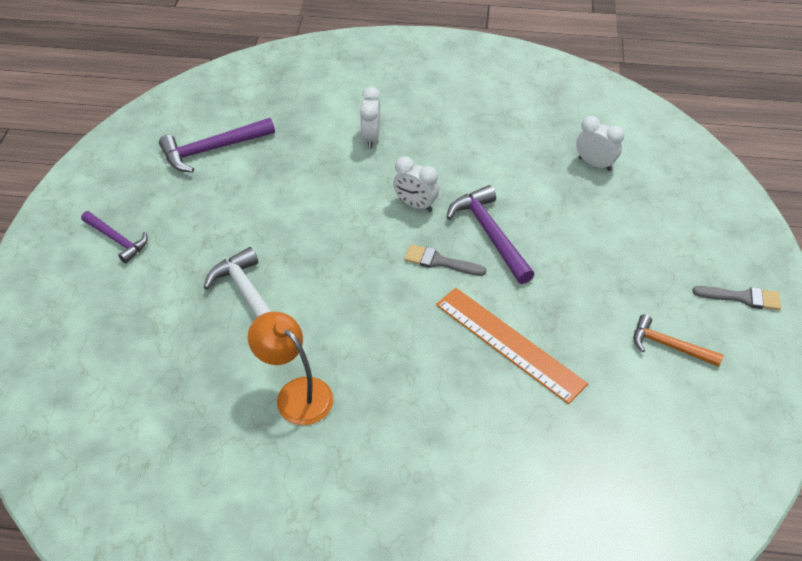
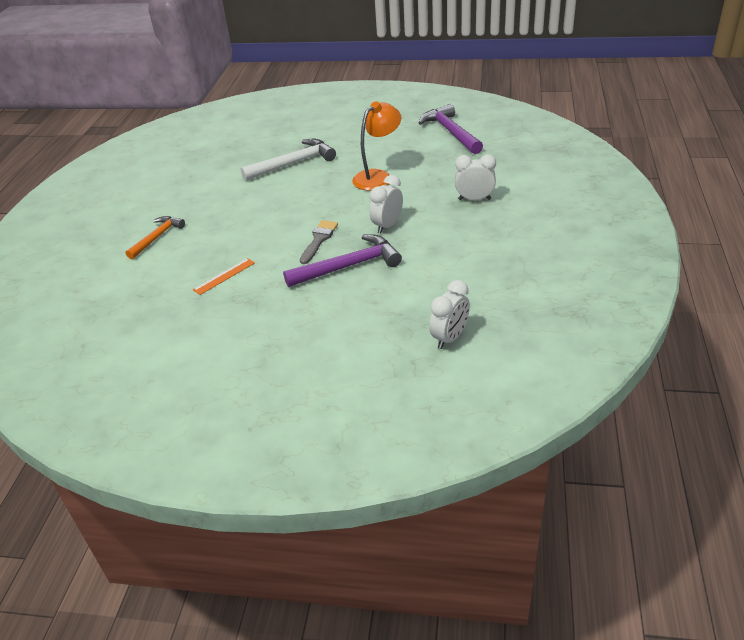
camera: 95 degrees right, 10 degrees down
(117, 240) = (356, 112): purple hammer -> none
(296, 393) = (209, 186): orange lamp -> orange lamp (378, 177)
(509, 343) = (224, 276): orange ruler -> orange ruler, size x0.47
(669, 346) = (193, 372): orange hammer -> orange hammer (157, 237)
(742, 297) = (239, 437): grey brush -> none

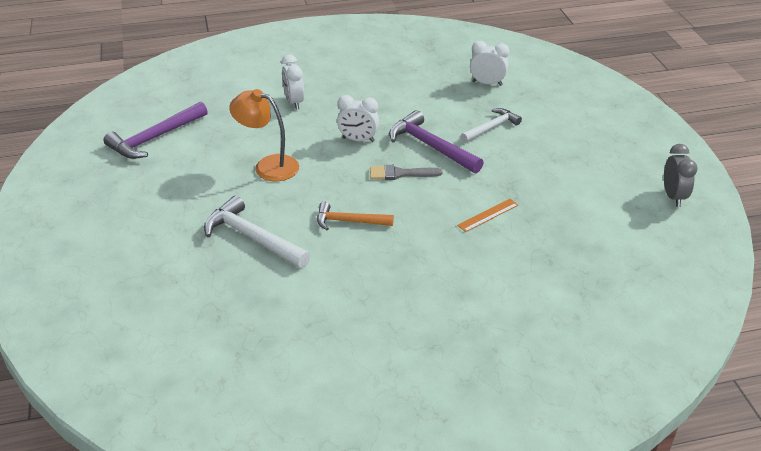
camera: 115 degrees left, 0 degrees up
(139, 417) = (673, 196): none -> grey clock
(157, 237) = (454, 294): orange hammer -> orange hammer (349, 221)
(224, 276) = (488, 215): orange ruler -> orange ruler turned 60 degrees counterclockwise
(355, 315) = (491, 127): none -> white hammer

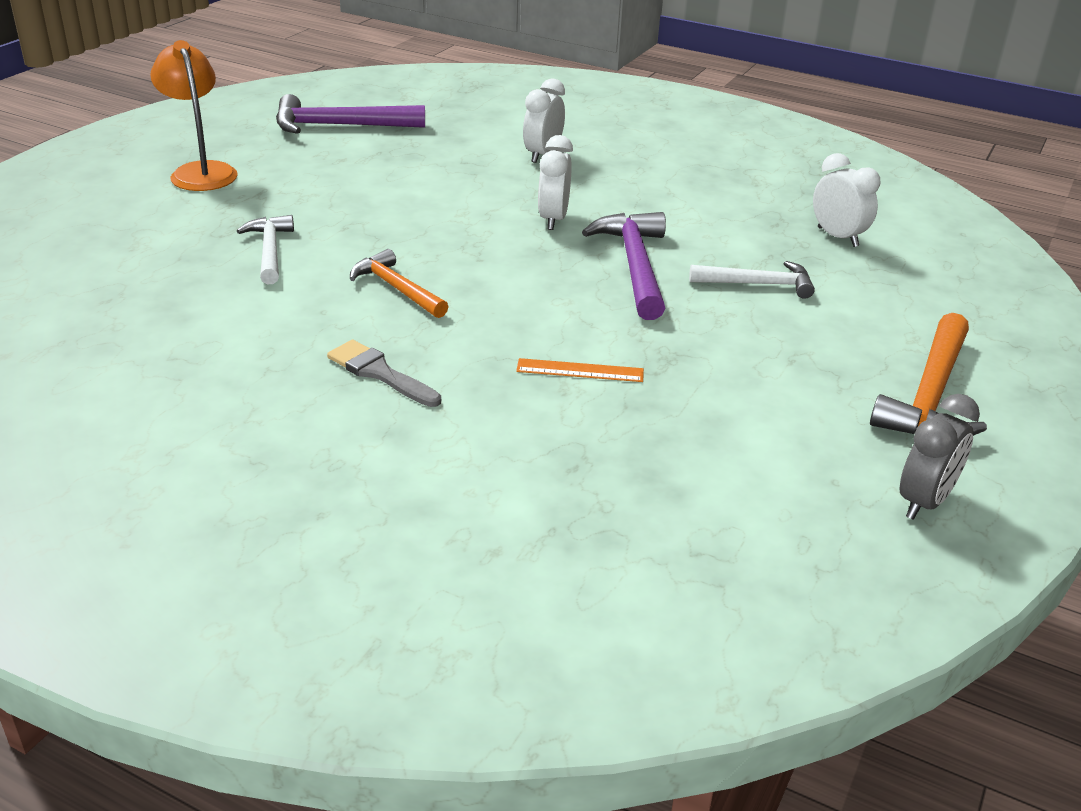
camera: 40 degrees right, 5 degrees down
(252, 238) = (269, 251): white hammer -> white hammer, size x0.65
(268, 166) = (406, 197): orange lamp -> orange lamp (201, 171)
(358, 140) = (553, 219): white clock -> white clock turned 45 degrees clockwise
(400, 174) = (544, 274): grey brush -> grey brush (380, 373)
(618, 147) = (930, 395): none -> orange hammer

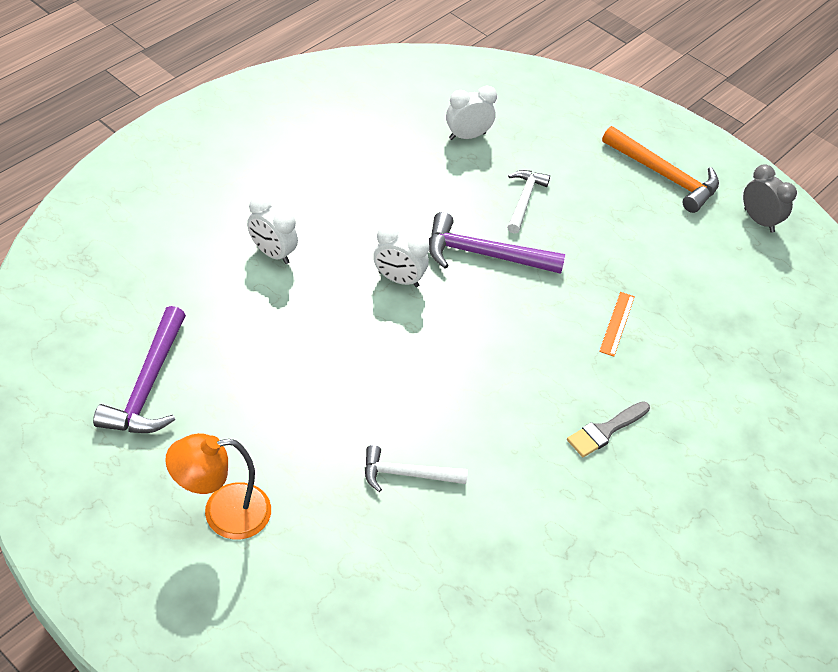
camera: 80 degrees left, 15 degrees up
(396, 288) = (489, 400): orange hammer -> none

